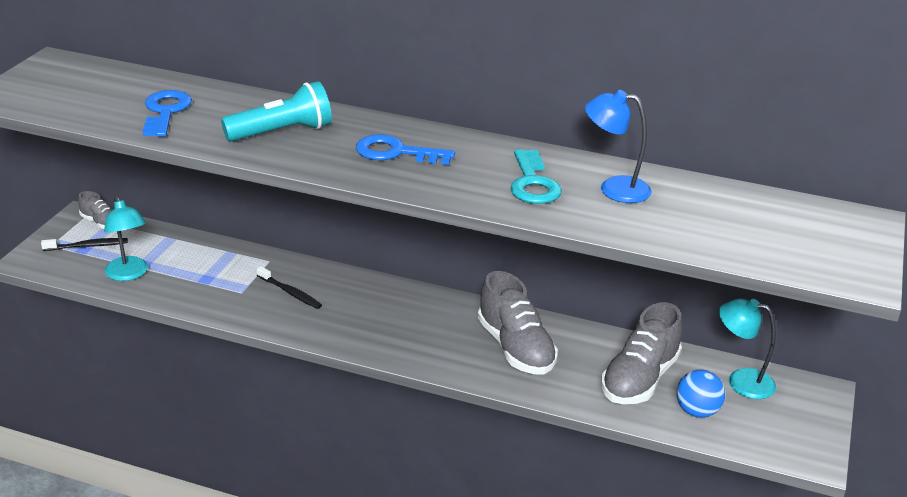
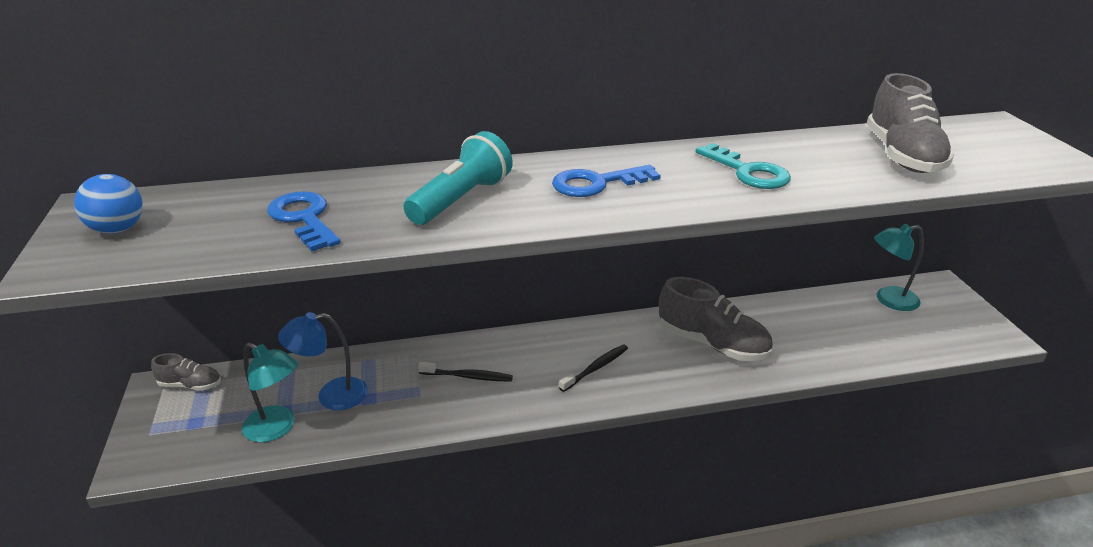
camera: 30 degrees left, 0 degrees up
(87, 246) = (197, 417): black toothbrush -> black toothbrush (596, 368)
(614, 188) = (811, 155): blue lamp -> blue lamp (331, 395)
(639, 379) = (826, 329): grey shoe -> grey shoe (902, 155)
(697, 411) = (893, 337): blue ball -> blue ball (118, 229)

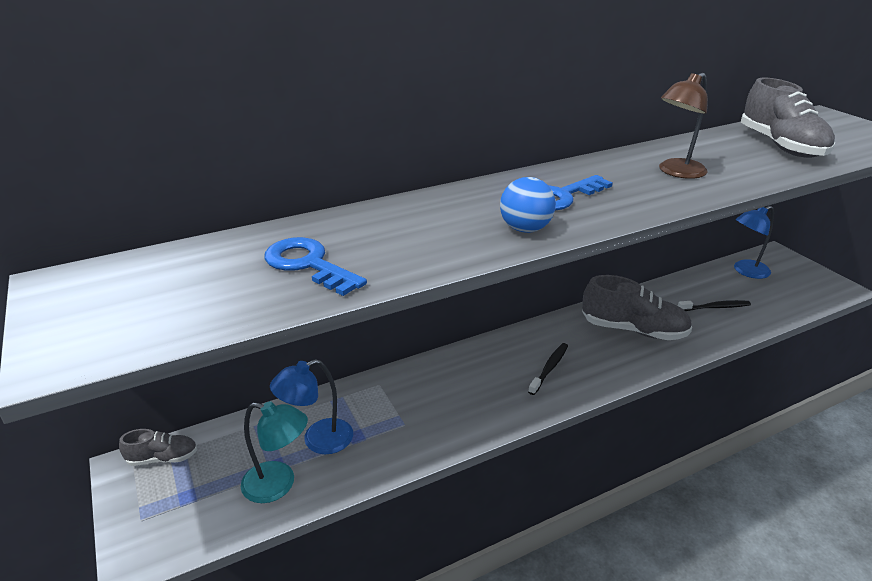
camera: 15 degrees left, 0 degrees up
(118, 229) = (107, 304): blue ball -> blue ball (525, 229)
(461, 200) = (450, 226): turquoise flashlight -> none
(468, 376) = (440, 397): black toothbrush -> black toothbrush (715, 307)
(748, 172) = (676, 172): turquoise key -> brown lamp
(888, 300) = (745, 271): turquoise lamp -> blue lamp

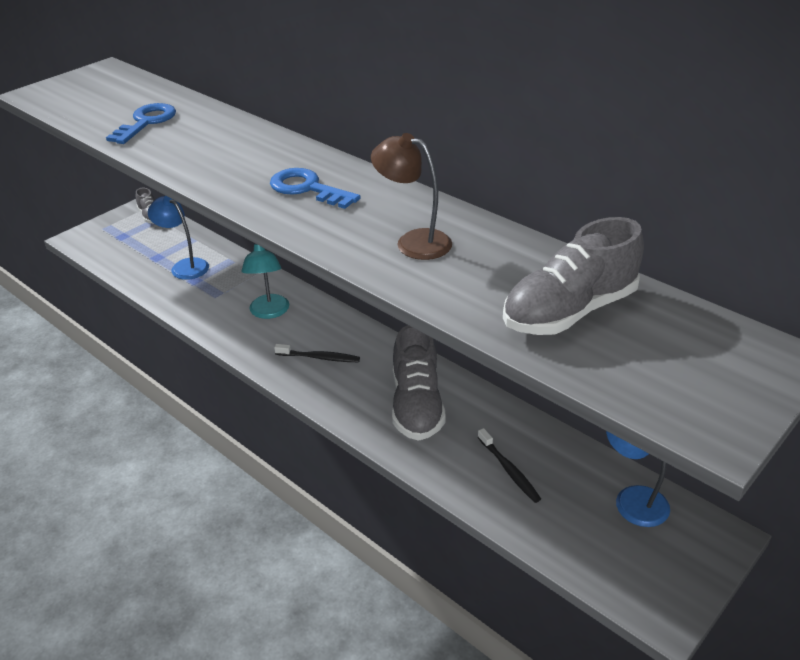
camera: 70 degrees right, 5 degrees up
(278, 484) = (139, 264): turquoise lamp -> turquoise lamp (269, 312)
(525, 229) = (232, 183): blue ball -> none

